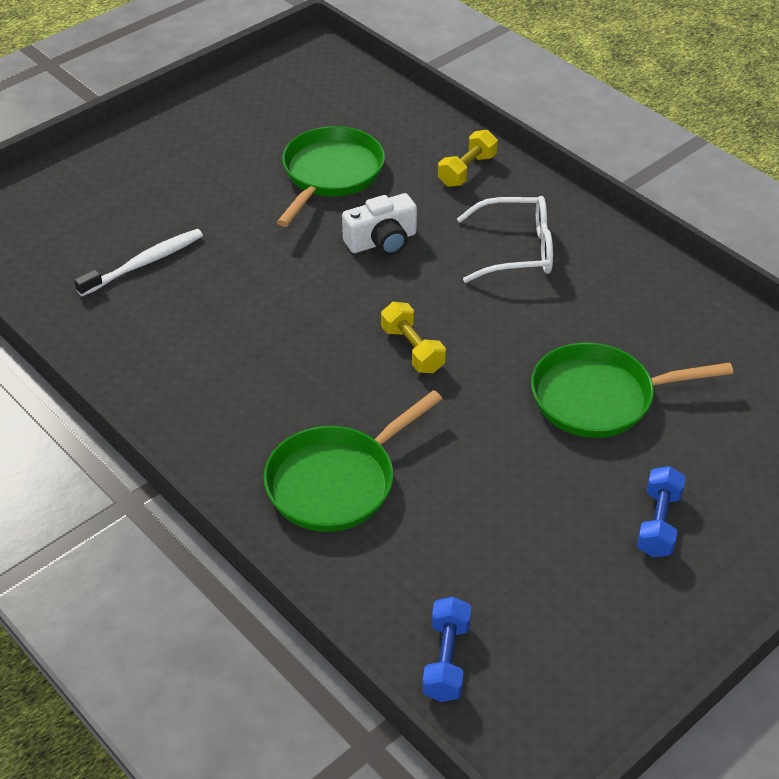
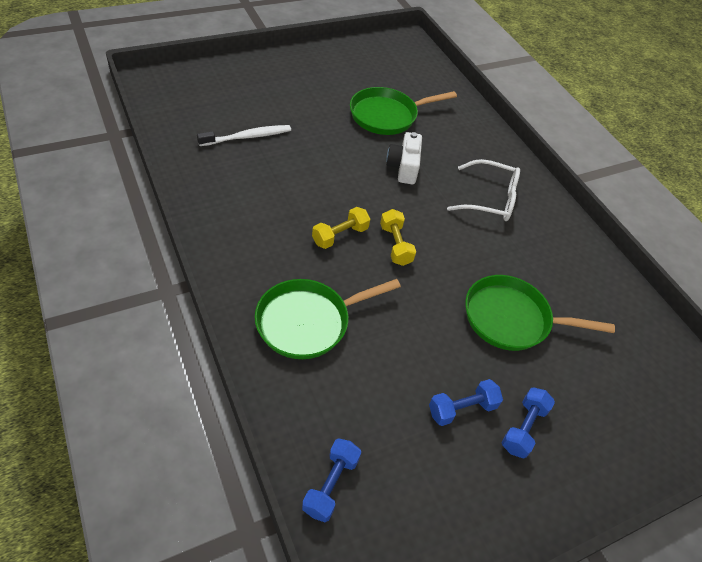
camera: 10 degrees right, 5 degrees up
(330, 174) = (387, 115): green pan -> green pan turned 150 degrees counterclockwise
(382, 241) = (403, 167): white camera -> white camera turned 105 degrees clockwise
(467, 170) = (476, 138): yellow dumbbell -> yellow dumbbell (340, 235)
(575, 524) = (462, 409): none -> blue dumbbell

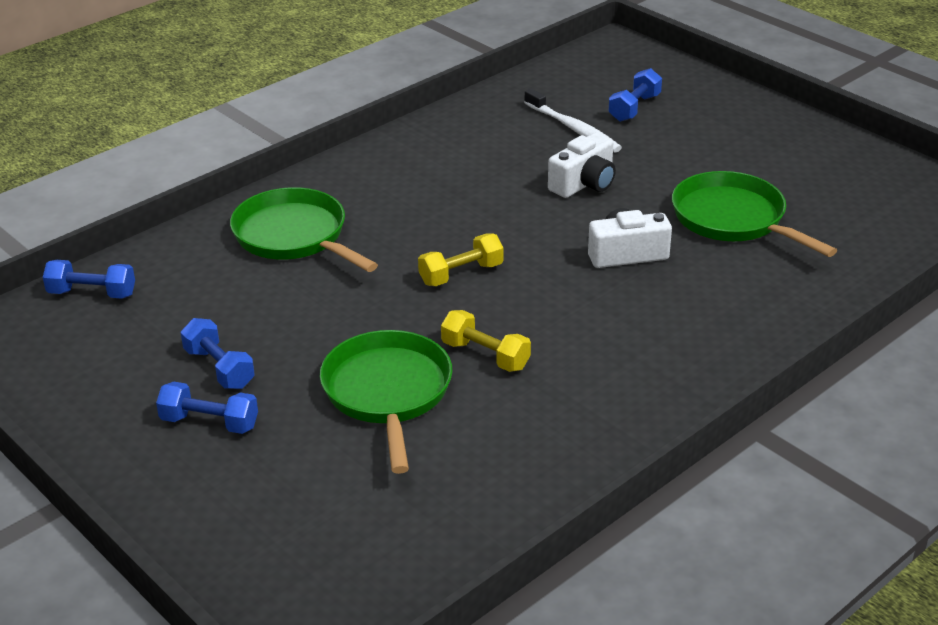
camera: 80 degrees right, 15 degrees down
(240, 103) = (634, 108): none -> blue dumbbell
(318, 156) = (584, 183): none -> white camera
(340, 235) = (447, 230): yellow dumbbell -> yellow dumbbell (485, 355)
(490, 199) = (625, 344): white glasses -> none

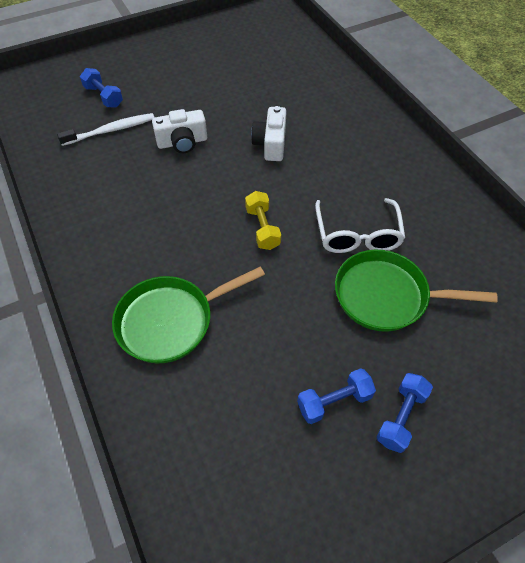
camera: 75 degrees left, 20 degrees up
(92, 293) = (193, 500): blue dumbbell -> none
(485, 355) = (357, 235): yellow dumbbell -> white glasses
(584, 183) = (182, 142): white camera -> white camera turned 105 degrees clockwise
(733, 219) = (254, 91): green pan -> none

